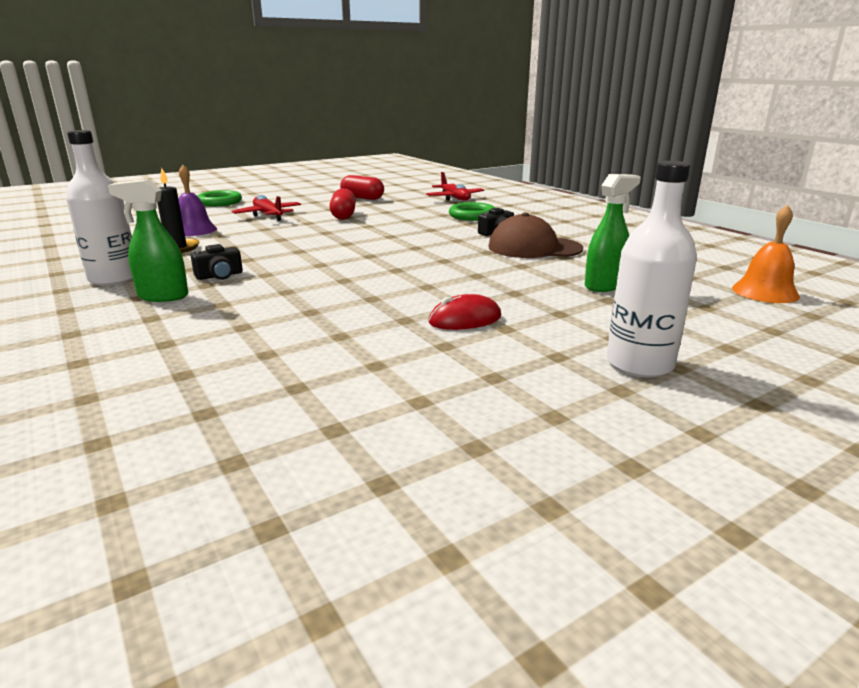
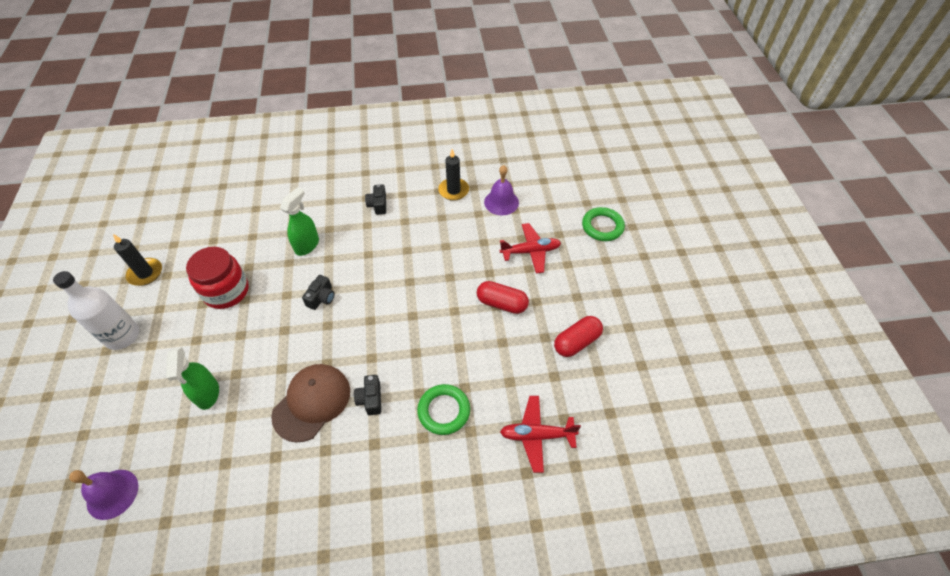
camera: 115 degrees right, 30 degrees up
(114, 279) = (404, 163): white bottle -> none
(162, 296) = (358, 180): green spray bottle -> green spray bottle (307, 245)
(411, 270) = (321, 298): none -> black camera
(465, 319) = (226, 291): red mouse -> red jar
(515, 399) = (145, 273): none -> black candle
(765, 292) = (112, 494): orange bell -> purple bell

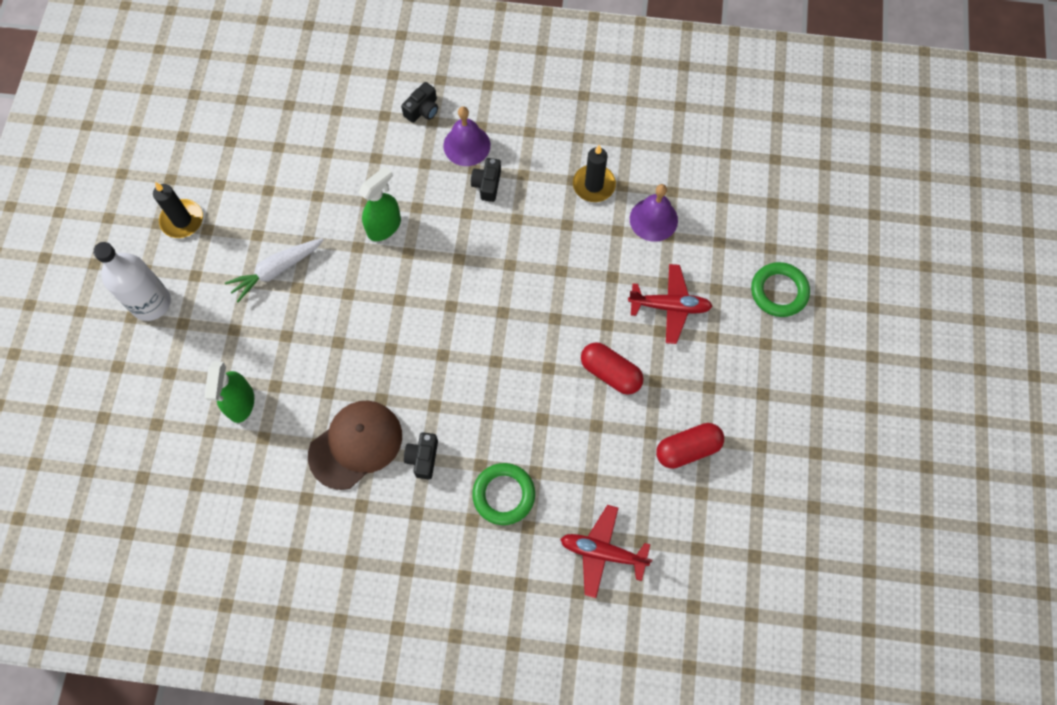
camera: 15 degrees right, 15 degrees up
(112, 494) = (131, 494): purple bell -> purple bell (466, 145)
(226, 291) = (276, 270): red jar -> white carrot
(321, 298) = (389, 308): black camera -> black camera (422, 110)

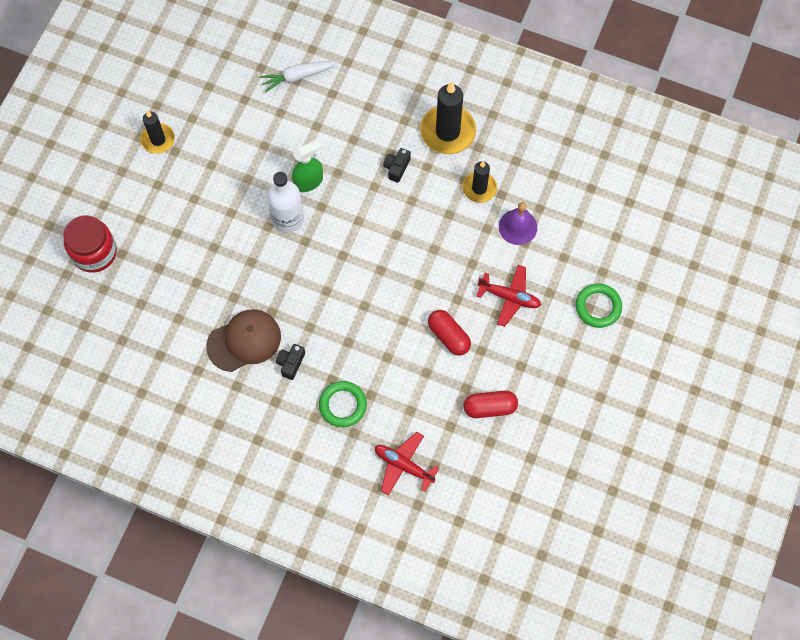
camera: 15 degrees right, 0 degrees up
(133, 380) = (94, 252): none -> red jar
(151, 302) = (120, 197): white bottle -> white bottle (288, 219)
(241, 403) = (168, 289): green spray bottle -> none
(276, 270) = (219, 196): white carrot -> white carrot (298, 77)
(422, 110) = (363, 96): black camera -> none
(466, 145) = (389, 133): purple bell -> none
(536, 127) = (447, 131): none -> black candle

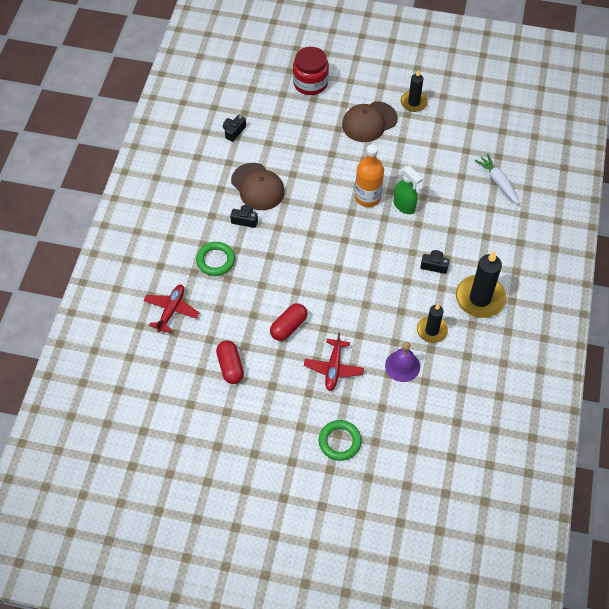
camera: 80 degrees right, 10 degrees down
(149, 357) = (234, 131): none -> black camera
(175, 195) = (369, 122): none -> brown cap
(288, 219) = (367, 197): white bottle -> orange bottle

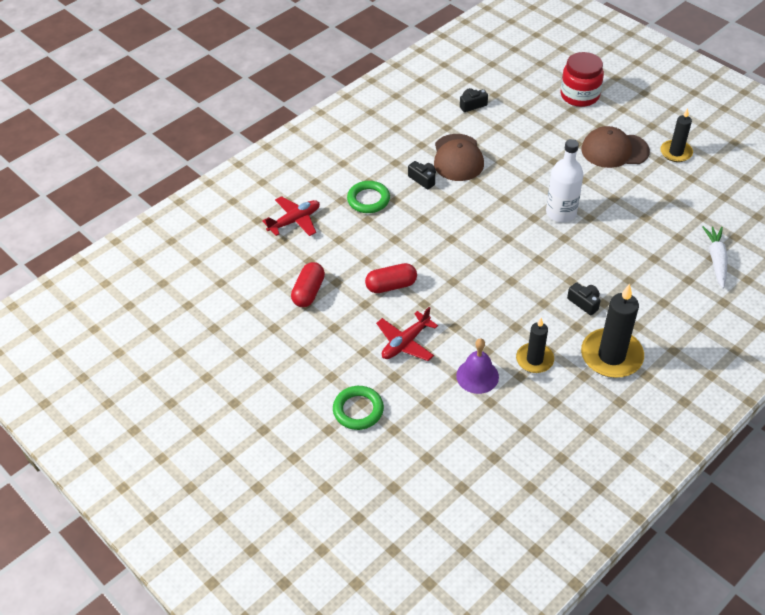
camera: 35 degrees right, 10 degrees down
(367, 197) = (561, 212): orange bottle -> white bottle
(404, 206) = (594, 236): green spray bottle -> none

